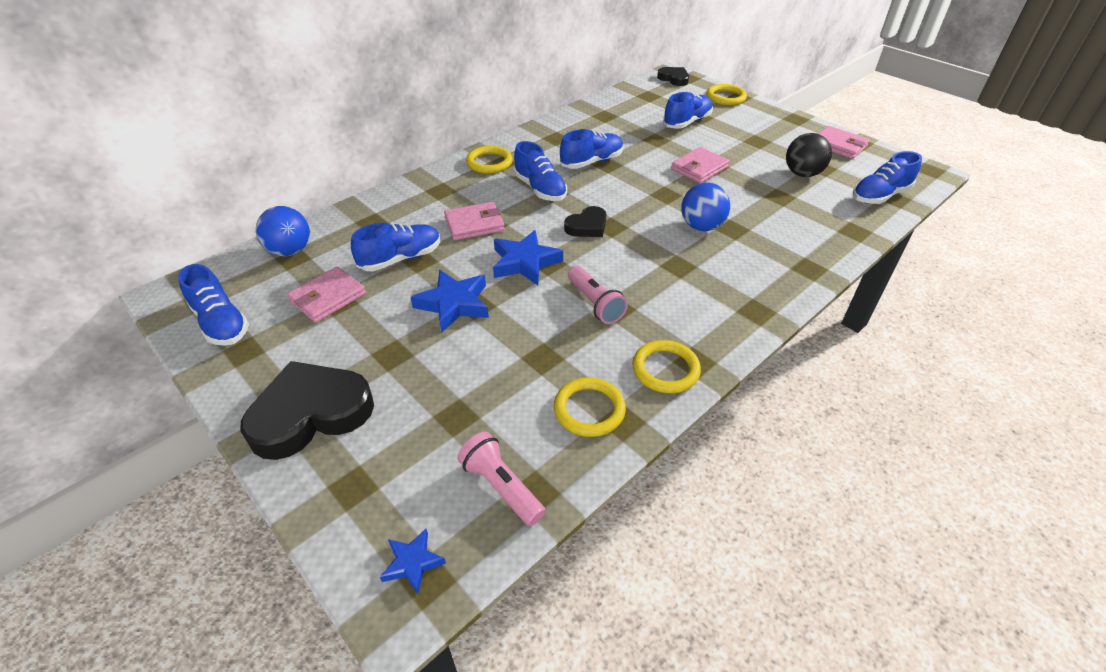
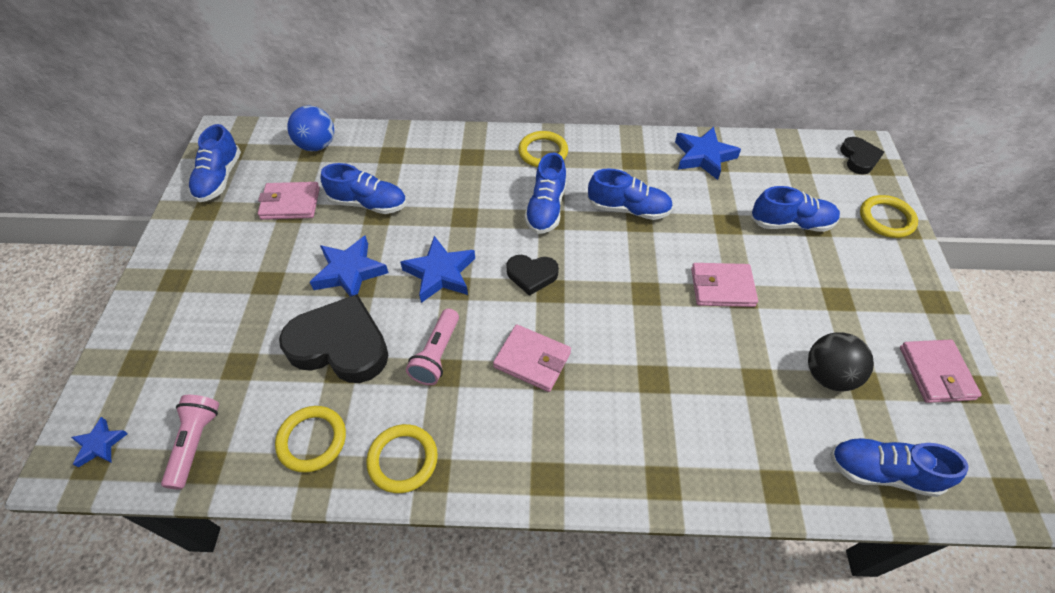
camera: 45 degrees right, 10 degrees up
(310, 414) = (180, 289): black heart -> black heart (340, 345)
(474, 224) = (453, 208): pink wallet -> pink wallet (532, 360)
(594, 116) = (703, 156): none -> blue star
(701, 226) = (628, 353): blue ball -> none

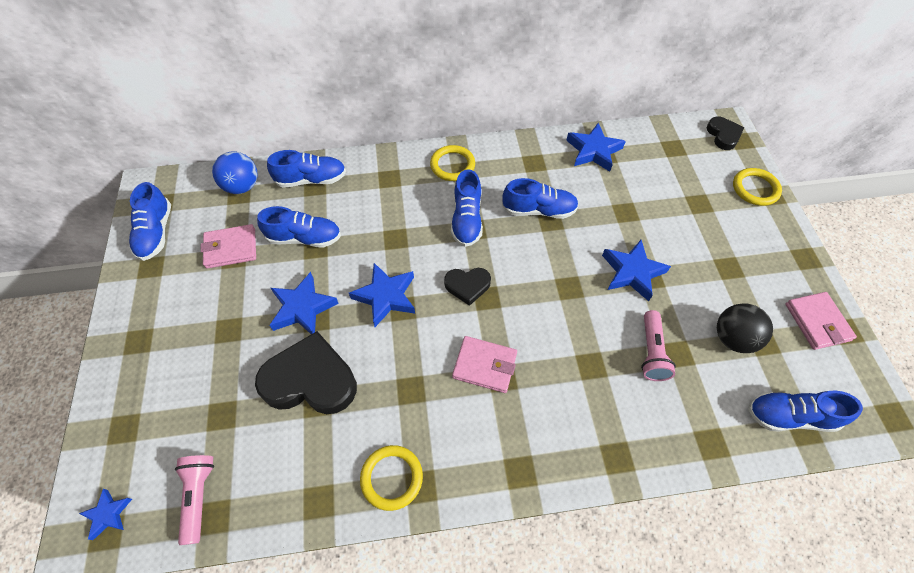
camera: 10 degrees left, 5 degrees up
(312, 440) = (306, 474): yellow ring -> none
(437, 354) = (400, 374): pink flashlight -> pink flashlight (651, 352)
(722, 287) = (632, 272): pink wallet -> blue star
(791, 223) = (678, 204): blue shoe -> blue shoe (311, 179)

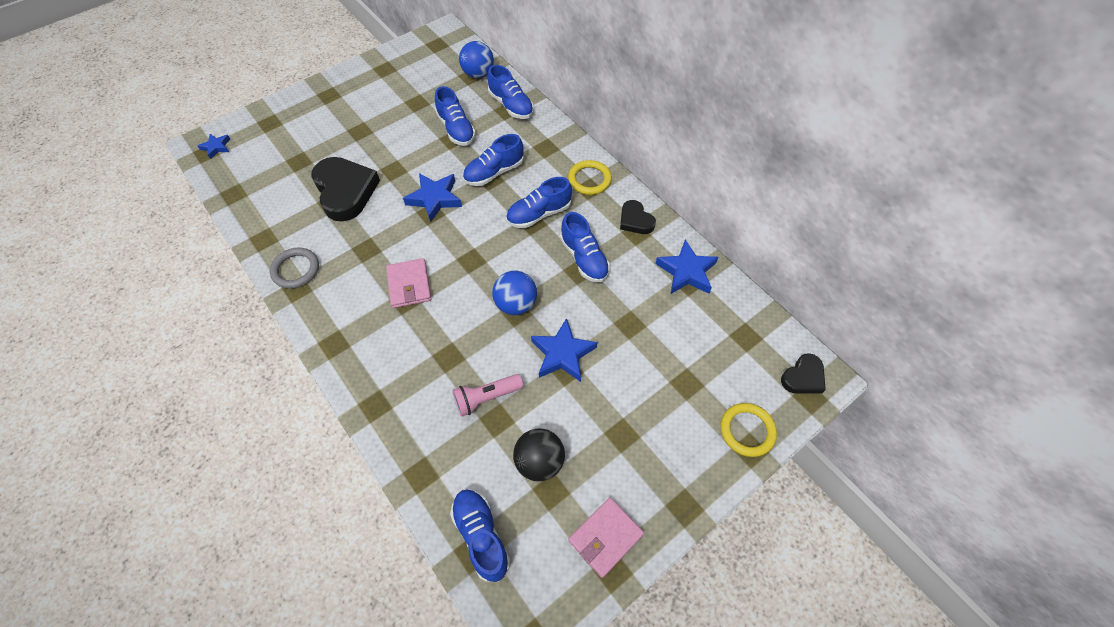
camera: 60 degrees right, 0 degrees up
(156, 233) = (411, 56): blue shoe -> blue shoe (494, 172)
(199, 496) = (243, 180): pink flashlight -> none
(231, 248) = (422, 97): pink wallet -> none
(303, 308) = (398, 158): blue star -> none
(391, 478) = (296, 270): yellow ring -> grey ring
(467, 286) = (474, 243): black heart -> black heart (635, 220)
(560, 283) = (516, 304): none -> blue ball

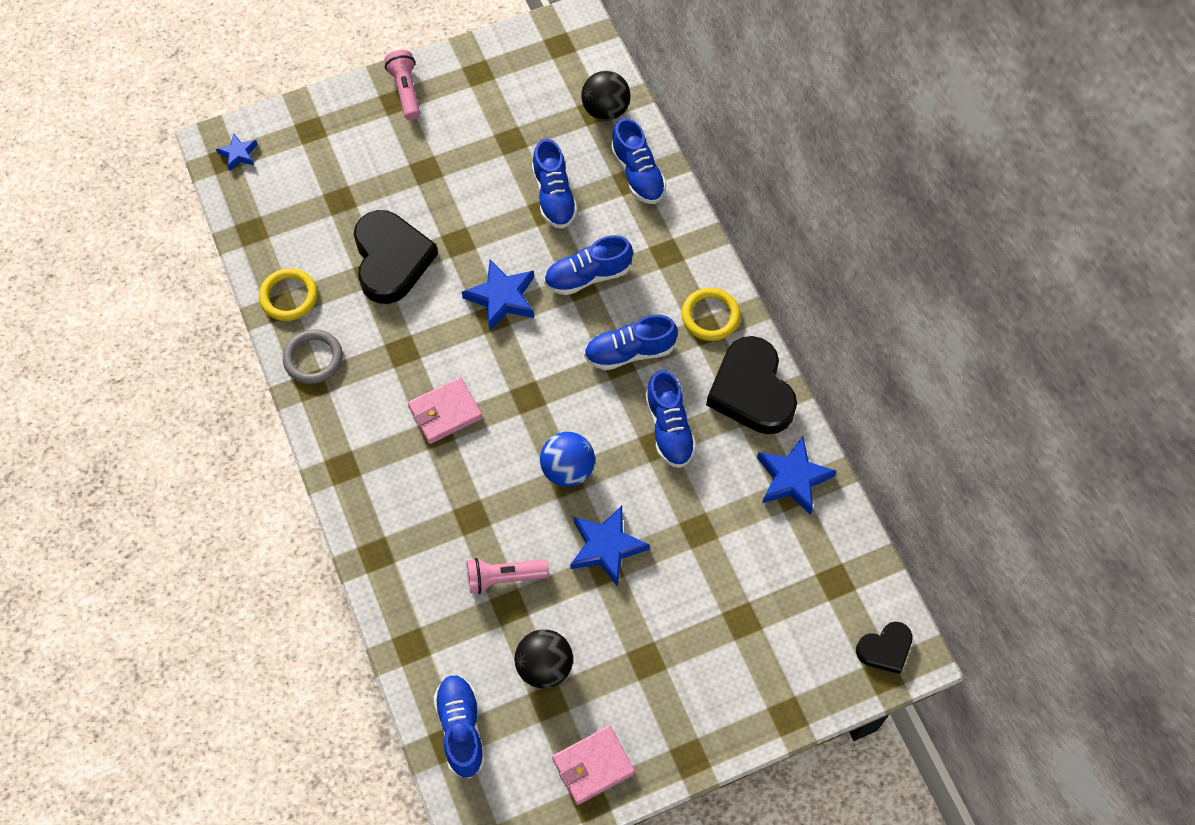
camera: 15 degrees right, 5 degrees up
(335, 88) = (406, 91): none -> pink flashlight
(409, 285) = (445, 412): pink wallet -> pink wallet turned 60 degrees clockwise
(478, 74) = (605, 110): blue ball -> black ball
(635, 220) = (751, 391): black heart -> black heart, size x1.88
(747, 430) = (792, 693): yellow ring -> yellow ring (289, 296)

